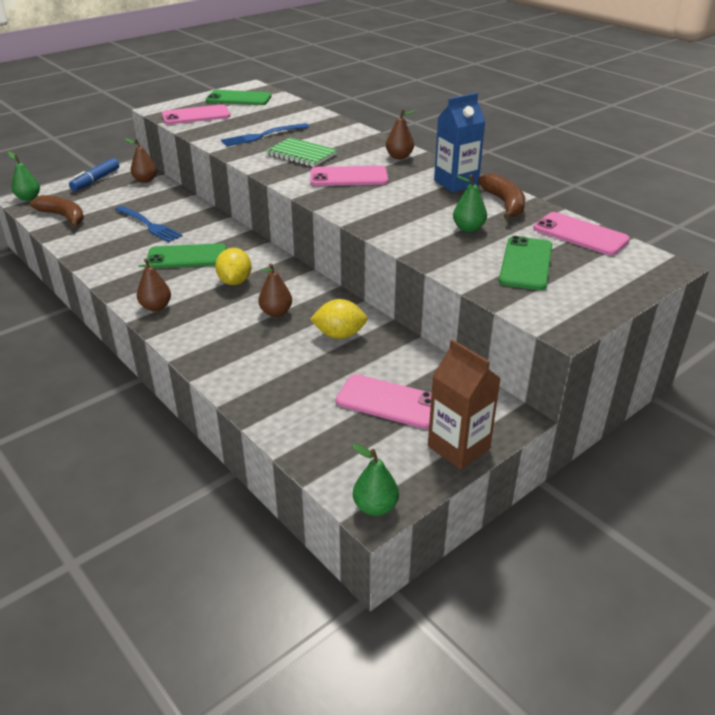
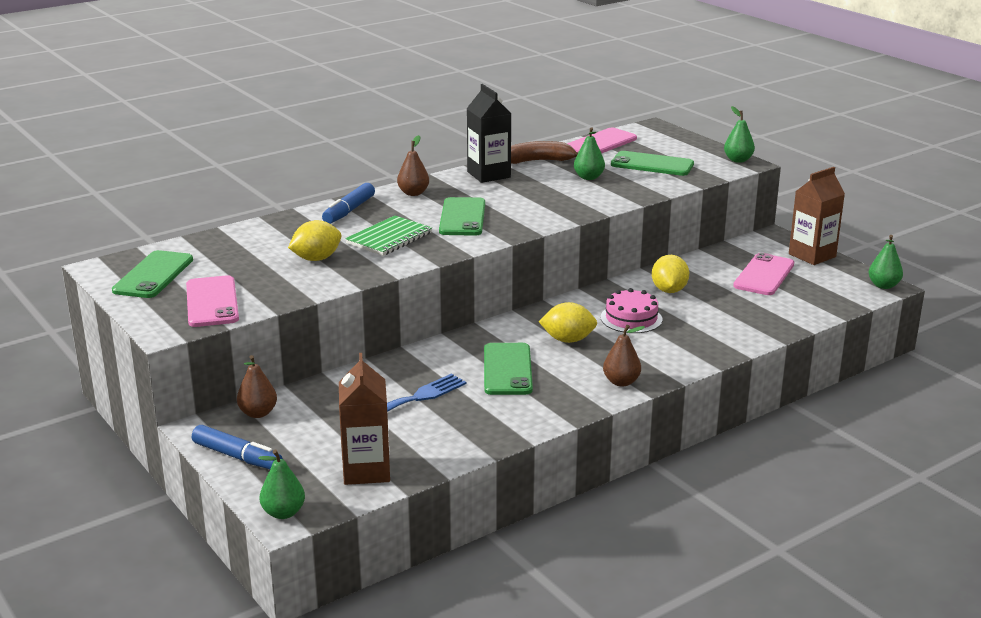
camera: 85 degrees left, 10 degrees down
(63, 217) = (366, 470): brown banana -> brown carton
(262, 136) = (316, 259): blue fork -> yellow lemon
(276, 312) = (631, 318): brown pear -> pink cake
(348, 177) = (462, 217): pink phone -> green phone
(355, 138) = (349, 211): none -> blue marker
(456, 183) = (488, 175): blue carton -> black carton
(573, 322) = (738, 160): none -> green pear

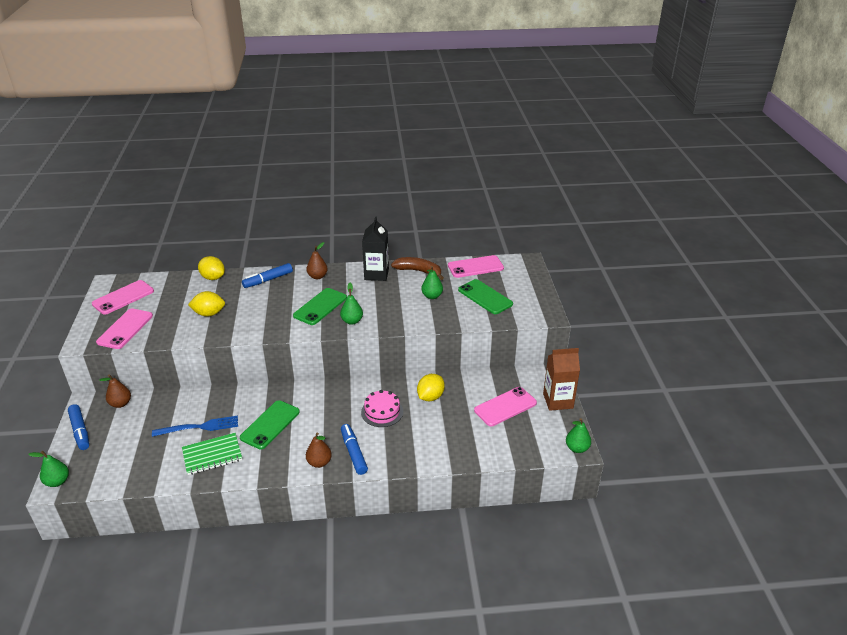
camera: 30 degrees right, 10 degrees up
(153, 275) = (123, 297): green phone -> pink phone
(366, 470) = (123, 470): brown carton -> none
(389, 238) = (263, 310): green notebook -> green notebook (212, 455)
(568, 340) = (327, 415): yellow lemon -> yellow lemon (213, 277)
(650, 361) = (353, 453): none -> blue marker
(738, 160) = (547, 311): green pear -> green pear (352, 321)

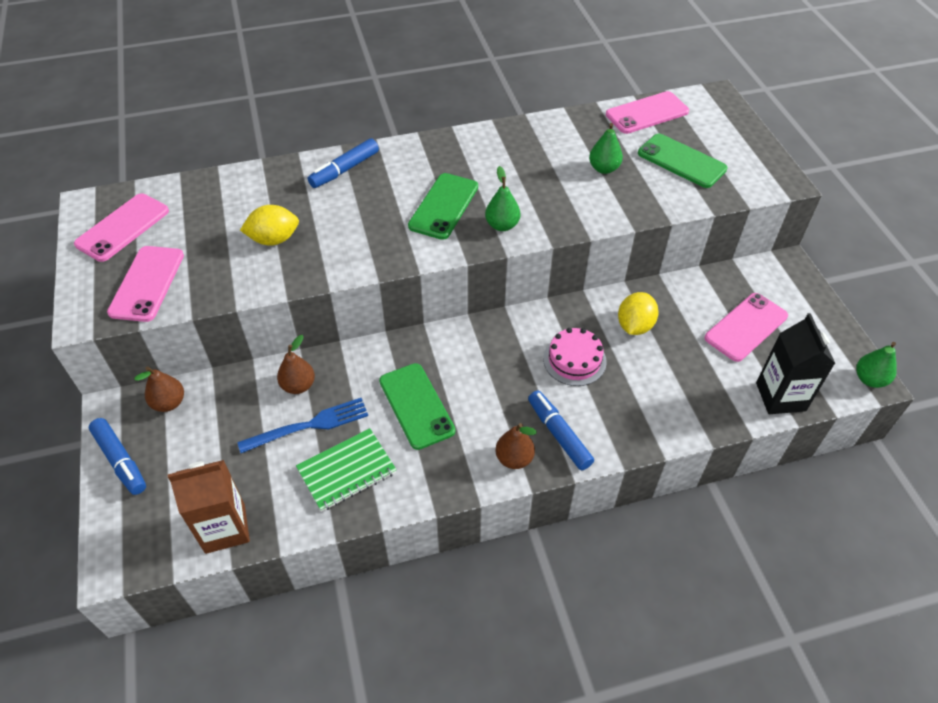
camera: 10 degrees left, 15 degrees up
(57, 481) = (115, 556): green pear -> none
(213, 277) = (256, 175): yellow lemon -> none
(270, 425) = (416, 406): green phone -> green phone turned 45 degrees counterclockwise
(317, 276) = (419, 155): brown pear -> brown pear (298, 385)
(376, 274) = (506, 141): black carton -> black carton (780, 397)
(419, 271) = (567, 130): brown banana -> none
(558, 401) = (814, 308): brown carton -> brown carton (225, 528)

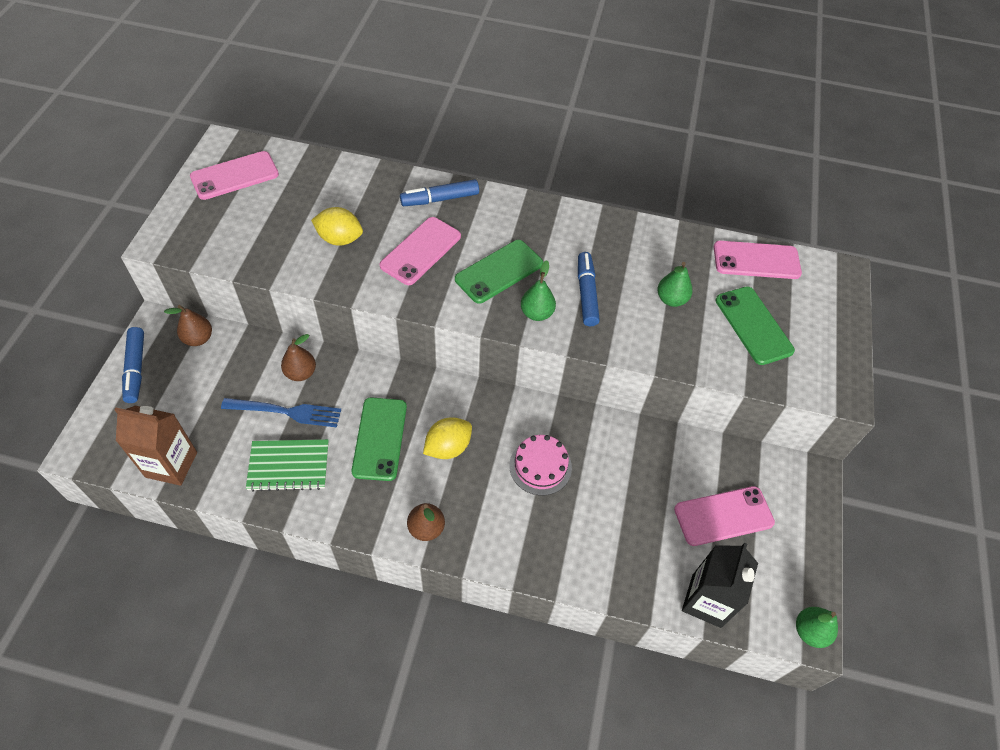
camera: 25 degrees right, 5 degrees up
(147, 283) = (220, 234): pink phone -> pink phone (421, 251)
(559, 434) = (478, 527): blue marker -> blue marker (586, 293)
(634, 326) = (618, 461): yellow lemon -> yellow lemon (448, 447)

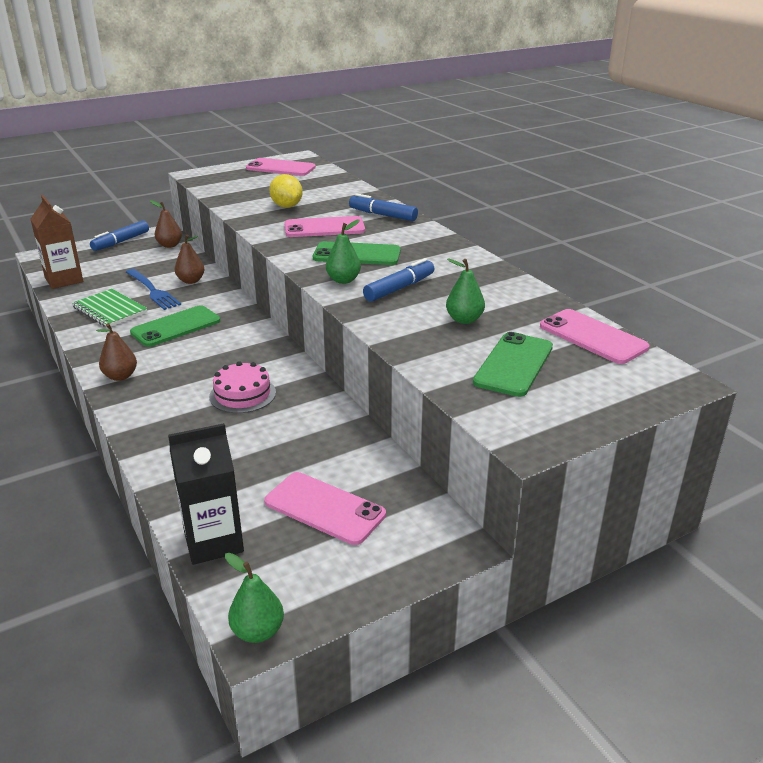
camera: 50 degrees right, 25 degrees down
(448, 447) = (205, 352): yellow lemon -> none

